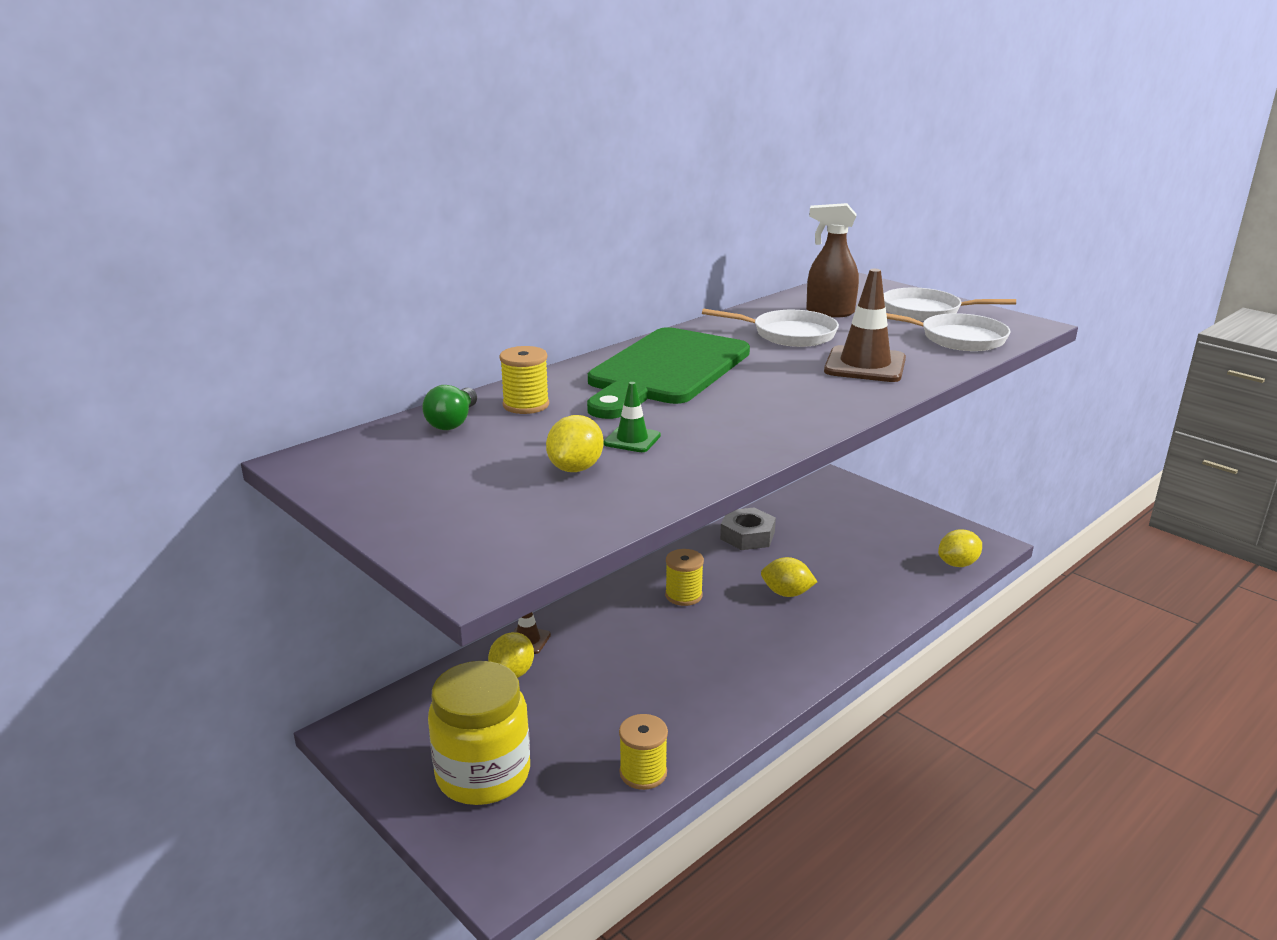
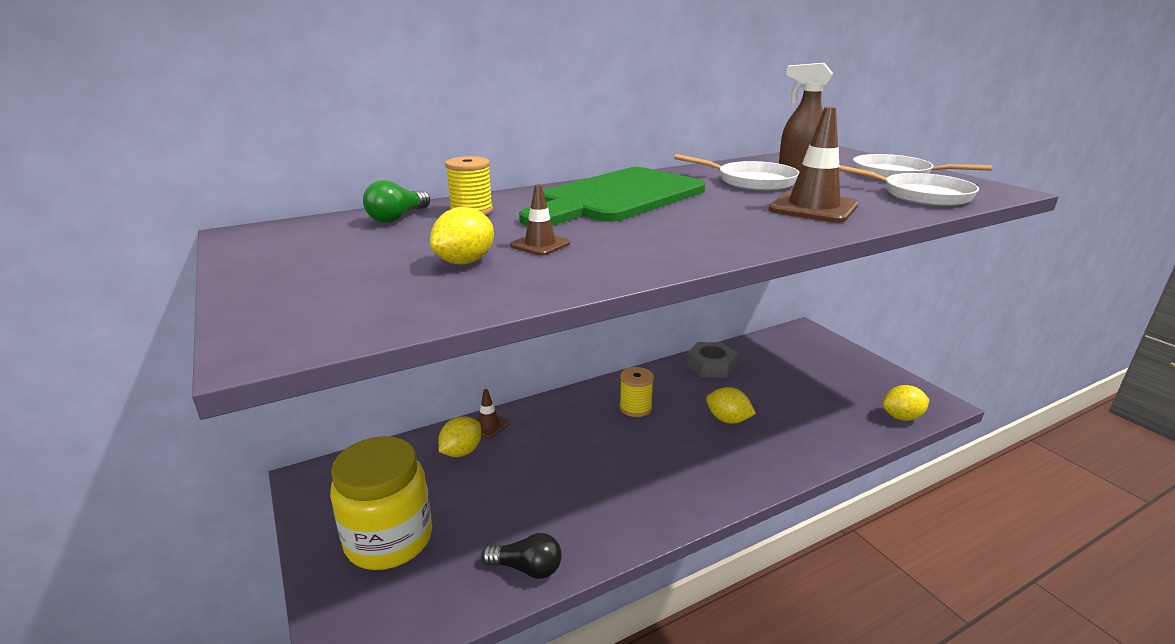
camera: 15 degrees right, 0 degrees up
(632, 439) = (540, 244): green traffic cone -> brown traffic cone
(643, 773) = (527, 568): yellow spool -> black light bulb

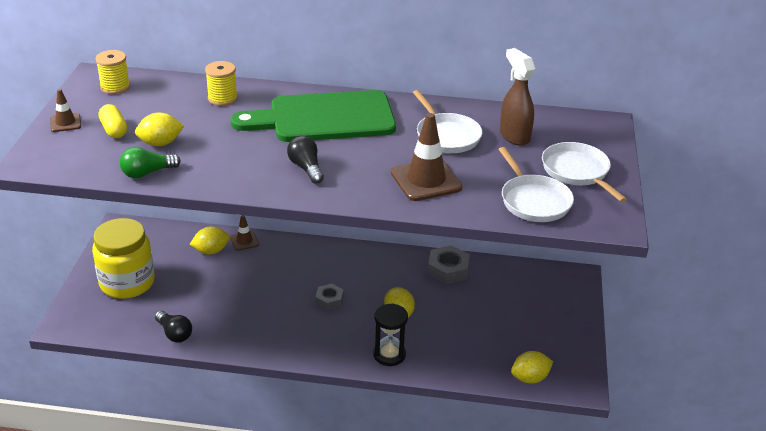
camera: 35 degrees right, 10 degrees up
(368, 269) = (114, 130): none -> yellow capsule
(397, 217) = (178, 89): green light bulb -> green light bulb (147, 173)
(540, 244) = (213, 145): brown traffic cone -> brown traffic cone (65, 123)
(635, 408) = (348, 274): yellow spool -> yellow spool (115, 87)
(650, 438) = (329, 300): none -> grey nut
(688, 231) = (306, 168): none -> black light bulb
(775, 459) = (389, 355): none -> black hourglass
(901, 417) = (530, 378): yellow lemon -> yellow lemon turned 45 degrees counterclockwise

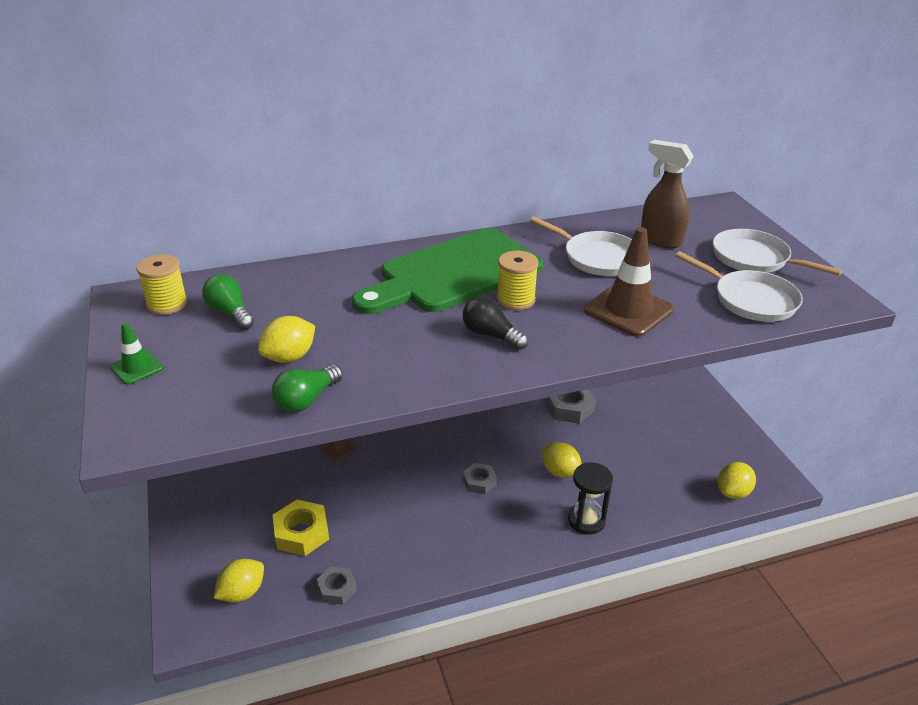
camera: 25 degrees left, 0 degrees up
(65, 123) = (137, 367): brown traffic cone -> green traffic cone
(114, 130) = (213, 358): yellow capsule -> none
(127, 283) = (234, 547): yellow jar -> none
(149, 104) = (230, 313): none -> green light bulb
(174, 333) = (337, 589): black light bulb -> grey nut
(177, 290) = (301, 533): none -> yellow nut
(211, 251) = (308, 472): yellow lemon -> yellow lemon (242, 593)
(222, 98) = (316, 282): yellow spool -> yellow spool (515, 299)

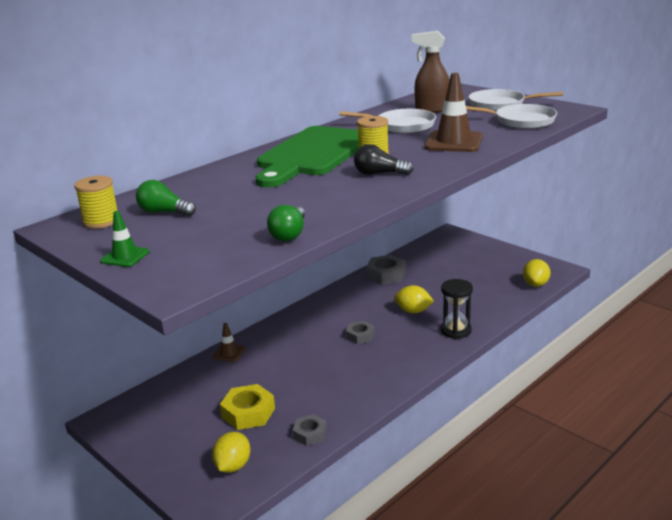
camera: 25 degrees left, 10 degrees down
(289, 357) = (246, 219): yellow lemon -> none

